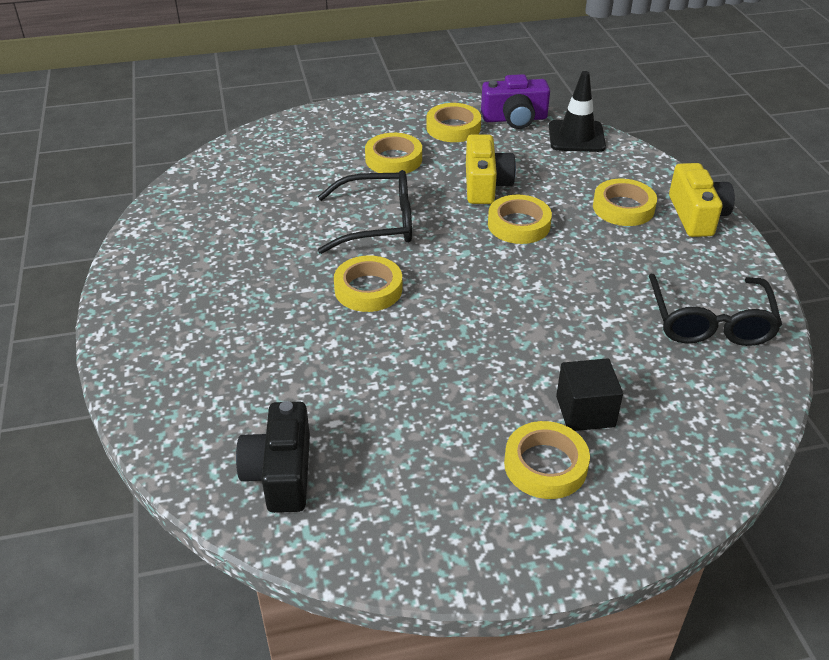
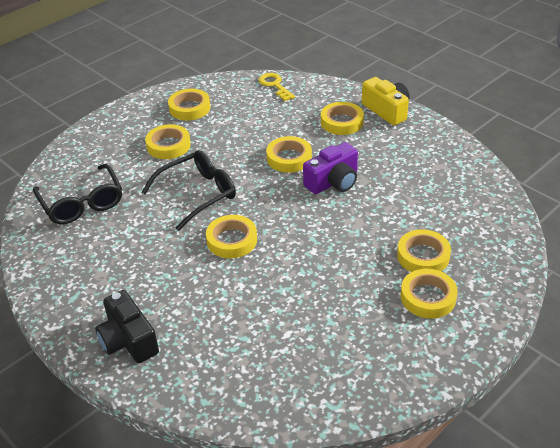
camera: 30 degrees left, 0 degrees up
(280, 473) = (283, 380): black camera -> black camera (128, 340)
(485, 185) = (245, 140): yellow camera -> none
(514, 119) = (225, 87): purple camera -> purple camera (333, 182)
(576, 137) = (275, 85): black traffic cone -> yellow key
(585, 411) = (423, 256): black cube -> yellow tape
(710, 322) = (445, 173): black glasses -> black glasses (82, 203)

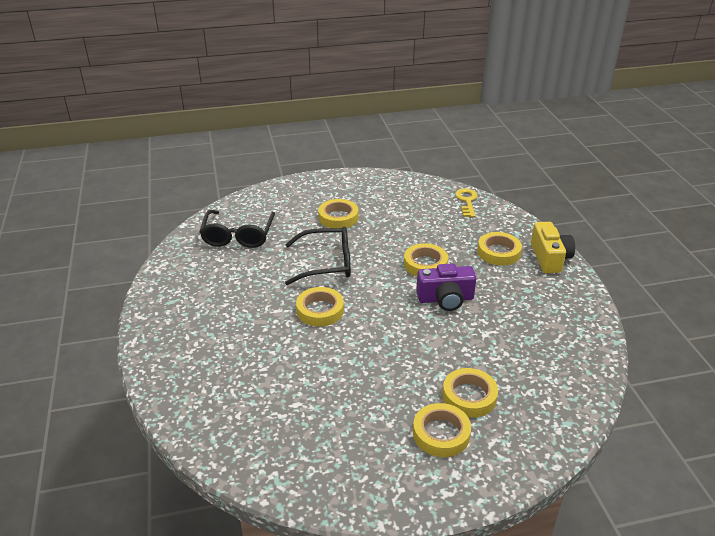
camera: 30 degrees right, 5 degrees down
(128, 340) = (178, 350): black camera -> none
(189, 108) = (380, 195): yellow tape -> none

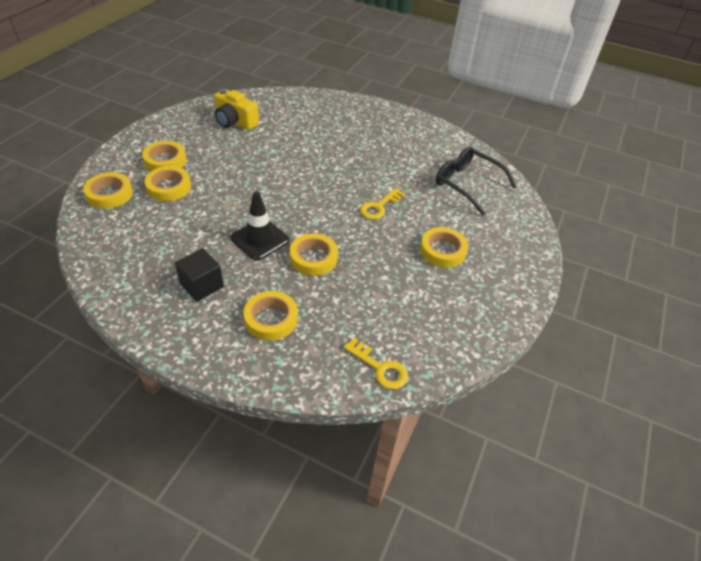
camera: 125 degrees right, 10 degrees up
(320, 310) = (327, 176): yellow tape -> yellow tape (109, 194)
(326, 263) = (379, 207): black glasses -> yellow key
(445, 299) = (260, 239): purple camera -> black traffic cone
(523, 296) = (202, 285): none -> black cube
(549, 258) = (217, 350): yellow camera -> yellow camera (235, 121)

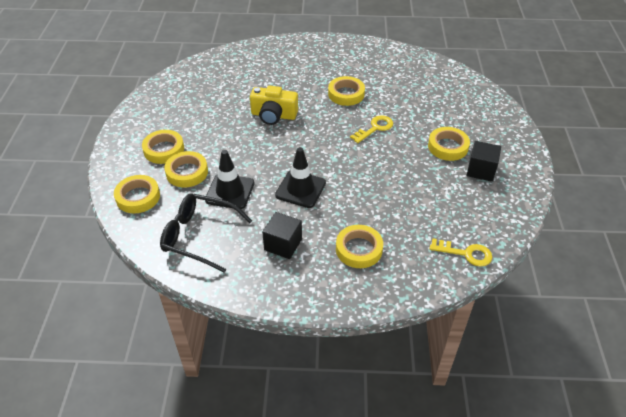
camera: 20 degrees left, 0 degrees up
(193, 218) = (230, 191): none -> black traffic cone
(235, 121) = (198, 93): yellow camera -> yellow camera (273, 115)
(313, 258) = (355, 188): yellow tape -> yellow tape (346, 94)
(379, 207) = (375, 128): yellow key -> yellow key turned 150 degrees counterclockwise
(462, 287) = (481, 170): none -> black cube
(467, 184) = (429, 86): black glasses -> black glasses (199, 236)

